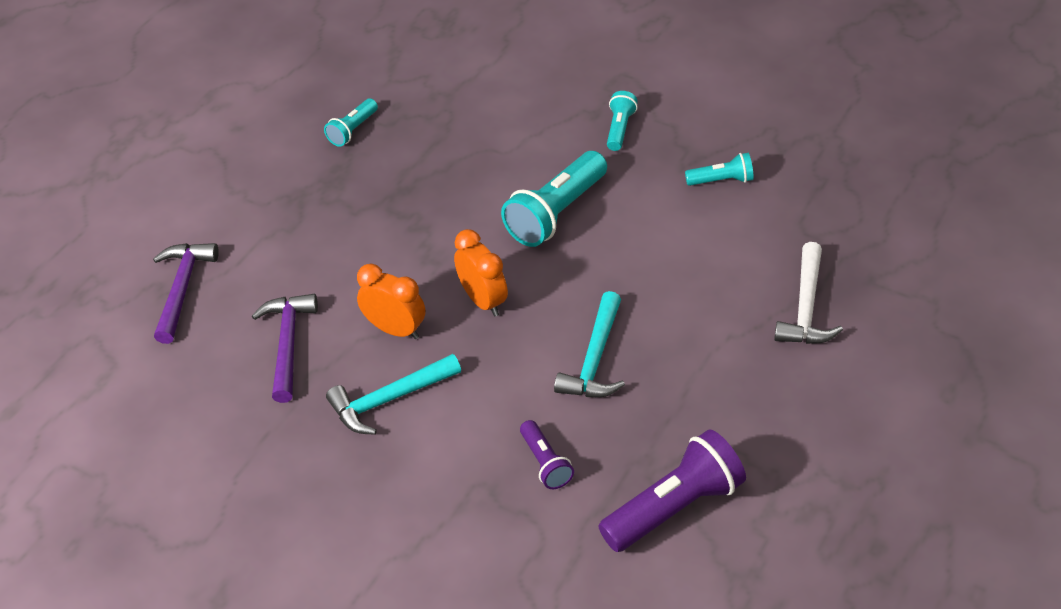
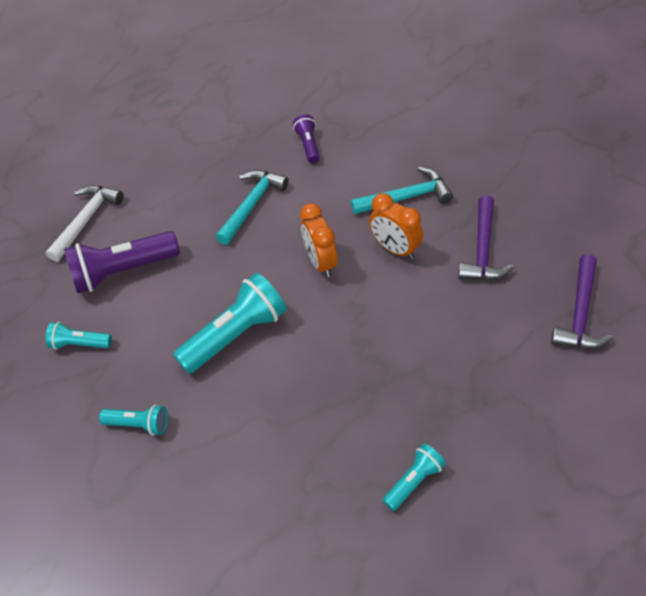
camera: 165 degrees left, 5 degrees up
(619, 129) = (139, 424): turquoise flashlight -> turquoise flashlight turned 105 degrees counterclockwise
(674, 507) = (239, 113): purple flashlight -> purple flashlight (123, 271)

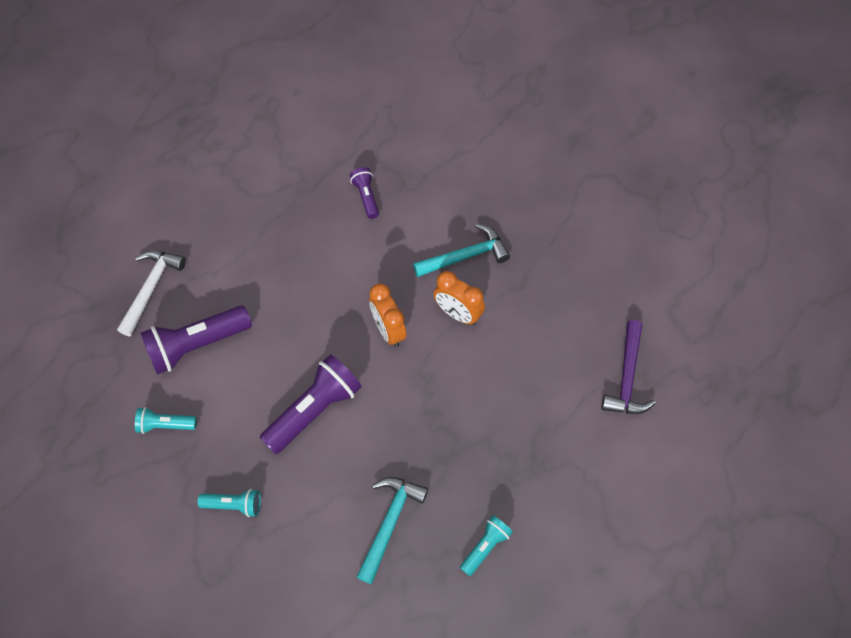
camera: 10 degrees left, 10 degrees up
(235, 335) = (314, 410): turquoise flashlight -> purple flashlight
(252, 205) = (316, 268): turquoise hammer -> turquoise hammer (389, 523)
(483, 249) = (539, 312): purple hammer -> none

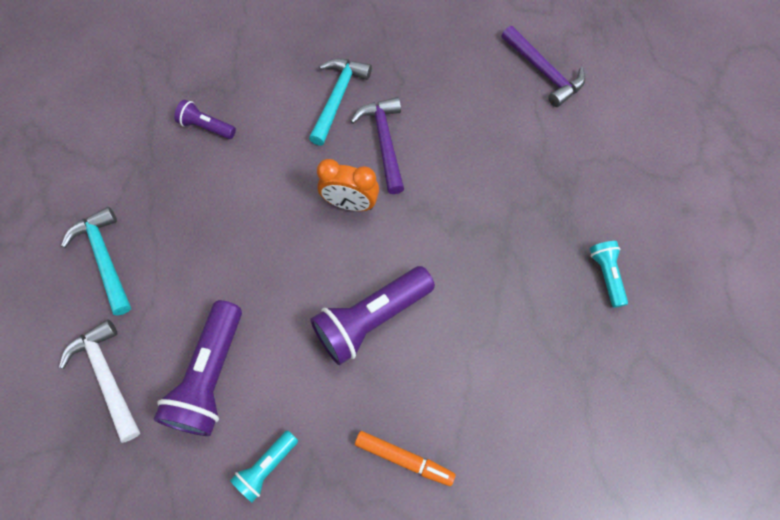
camera: 50 degrees left, 5 degrees up
(234, 505) = (404, 459): turquoise flashlight -> orange marker
(314, 410) = (371, 319): purple flashlight -> purple flashlight turned 120 degrees counterclockwise
(389, 523) = (528, 334): turquoise hammer -> turquoise hammer (105, 258)
(458, 314) = (384, 142): orange clock -> purple hammer

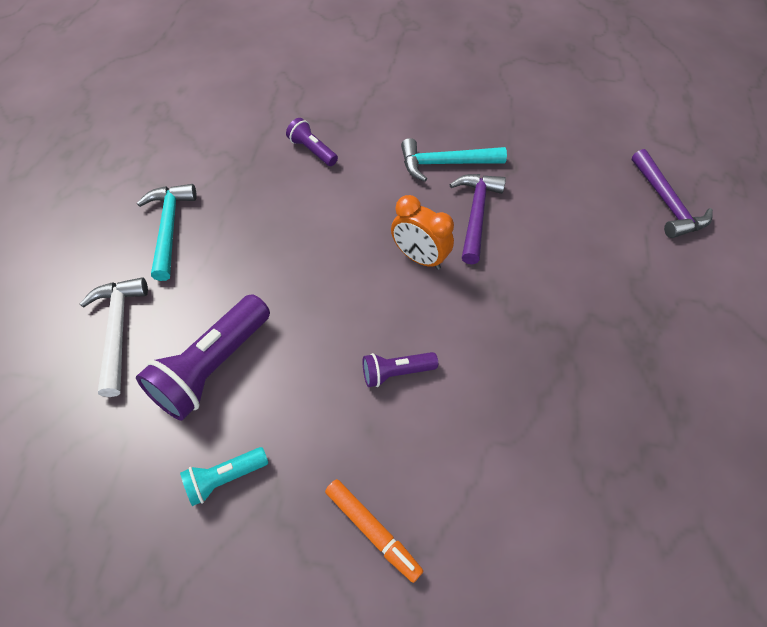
camera: 20 degrees right, 10 degrees down
(338, 98) = (445, 163): turquoise hammer -> turquoise hammer turned 135 degrees counterclockwise
(371, 319) = (396, 372): purple flashlight -> purple flashlight, size x0.53
(606, 275) = (676, 423): turquoise flashlight -> none

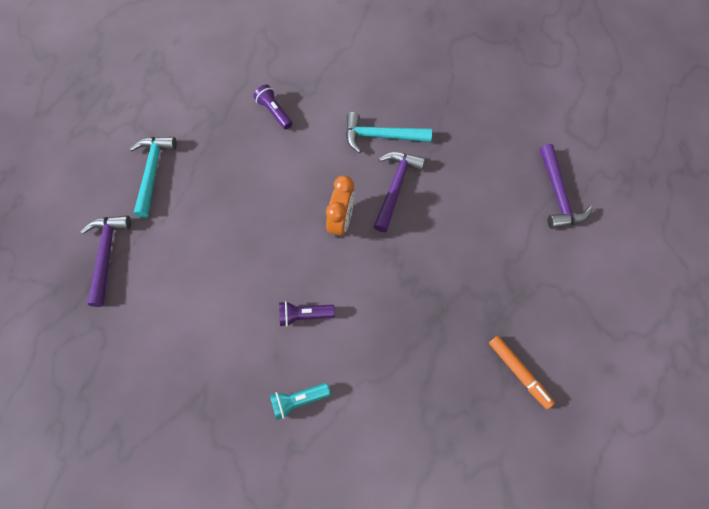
camera: 10 degrees right, 10 degrees up
(118, 330) = (107, 255): white hammer -> purple hammer
(212, 366) = (171, 293): purple flashlight -> none
(225, 478) = (169, 378): turquoise flashlight -> turquoise flashlight (298, 400)
(372, 531) = (264, 430): orange marker -> orange marker (519, 372)
(419, 258) = (341, 221): orange clock -> orange clock turned 120 degrees counterclockwise

